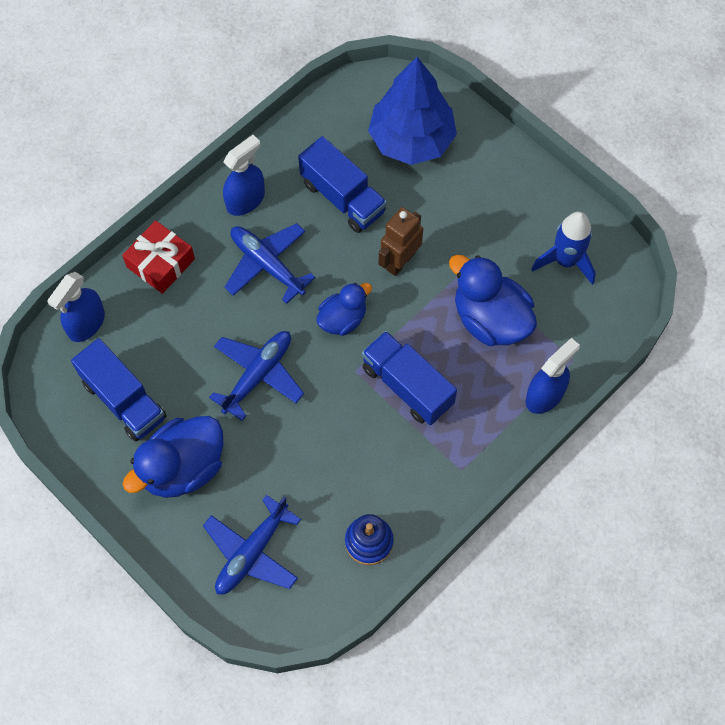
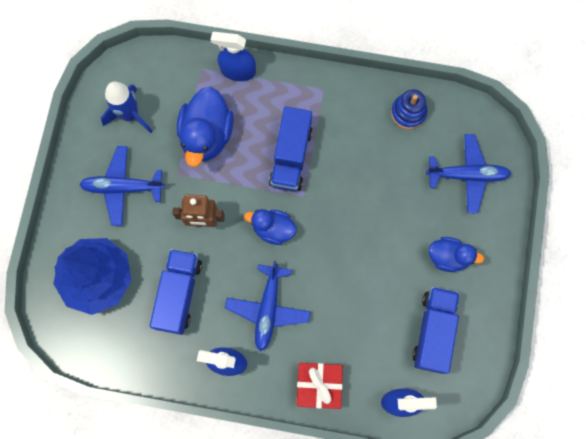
camera: 125 degrees left, 10 degrees up
(183, 468) = (448, 257): blue duck -> blue duck, size x0.61
(258, 375) = (352, 255): blue plane -> blue plane (123, 187)

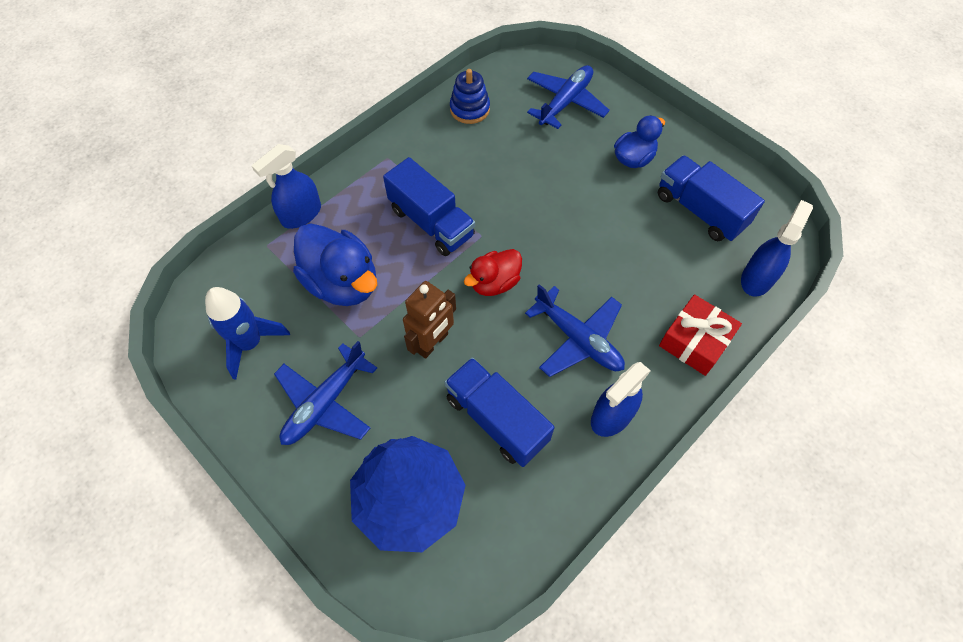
camera: 55 degrees left, 15 degrees down
(273, 229) = (494, 283): blue duck -> red duck

